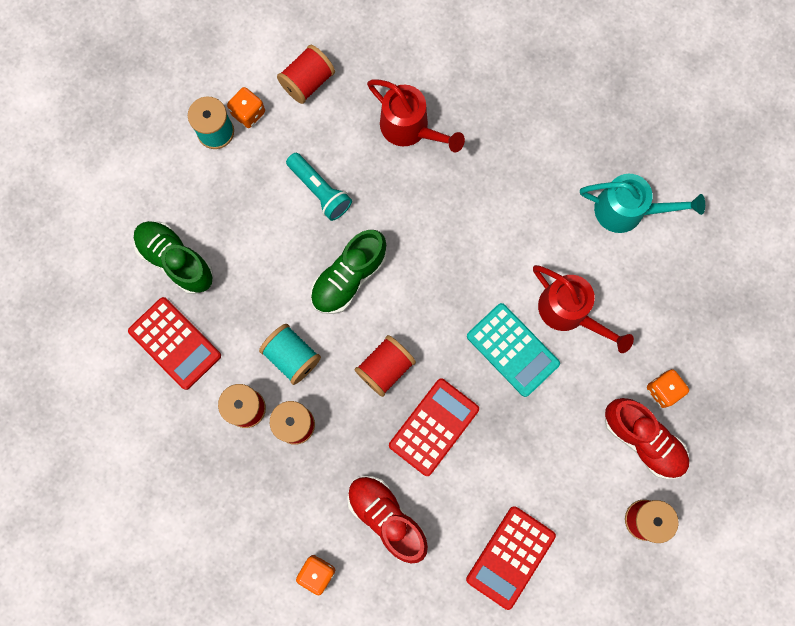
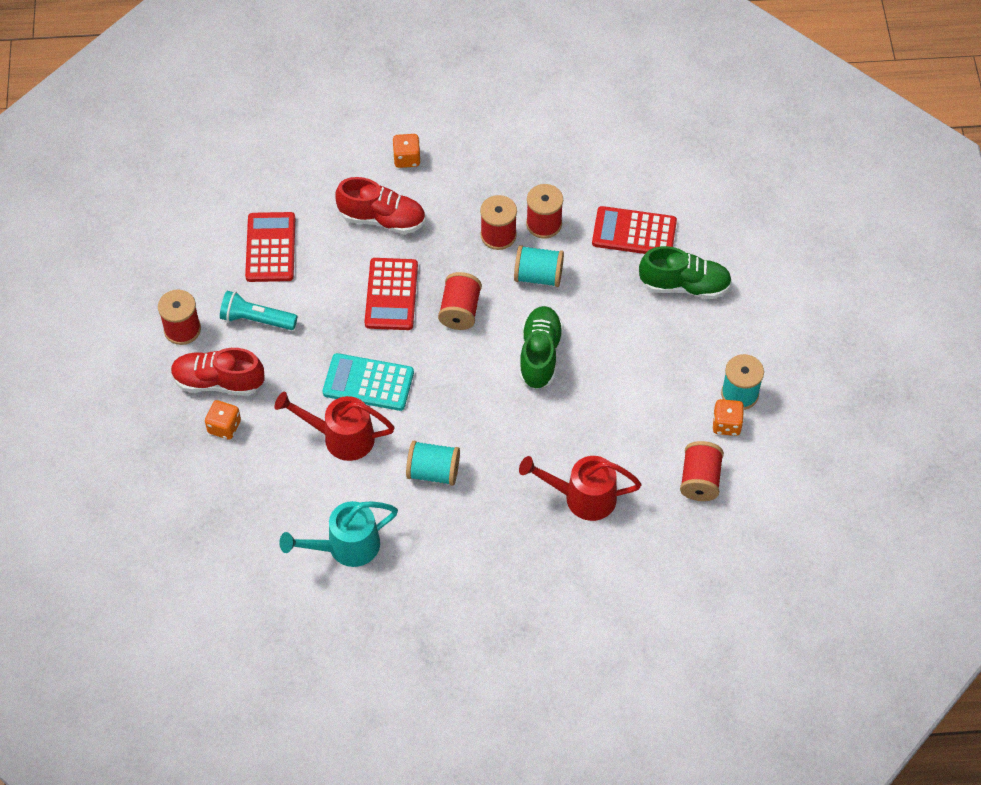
camera: 145 degrees right, 20 degrees down
(320, 191) = (616, 402): turquoise flashlight -> turquoise flashlight (256, 319)
(513, 229) = (433, 472): none -> turquoise spool

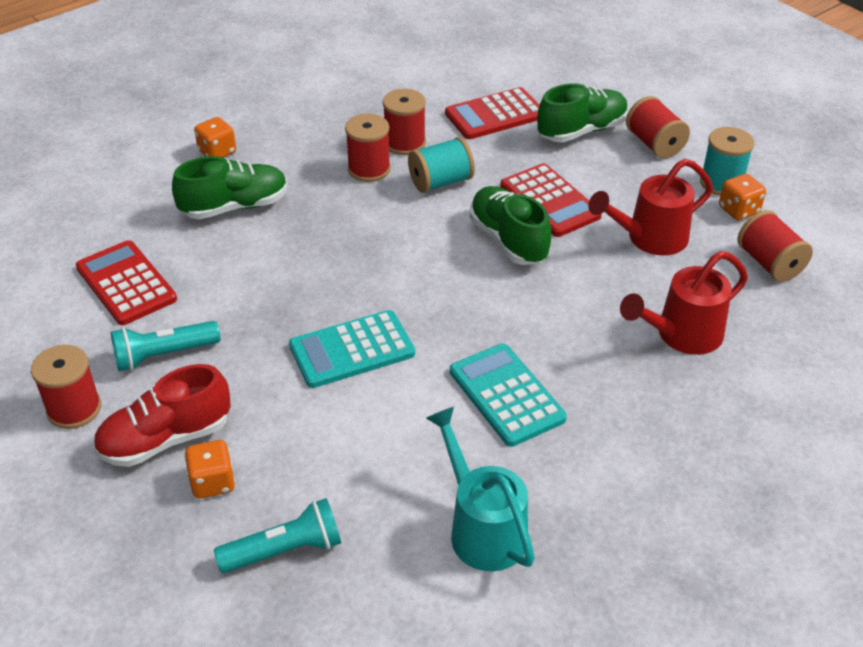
camera: 35 degrees left, 15 degrees down
(232, 493) = (285, 551): none -> turquoise flashlight
(341, 437) = (369, 417): red watering can -> red watering can (649, 238)
(345, 547) = (482, 528): turquoise watering can -> turquoise watering can turned 120 degrees clockwise
(382, 219) = (235, 207): red shoe -> green shoe
(391, 294) = (303, 262): red calculator -> red calculator (549, 201)
(433, 472) = (506, 395): turquoise spool -> turquoise calculator
(460, 311) = (390, 243): red spool -> red spool (654, 144)

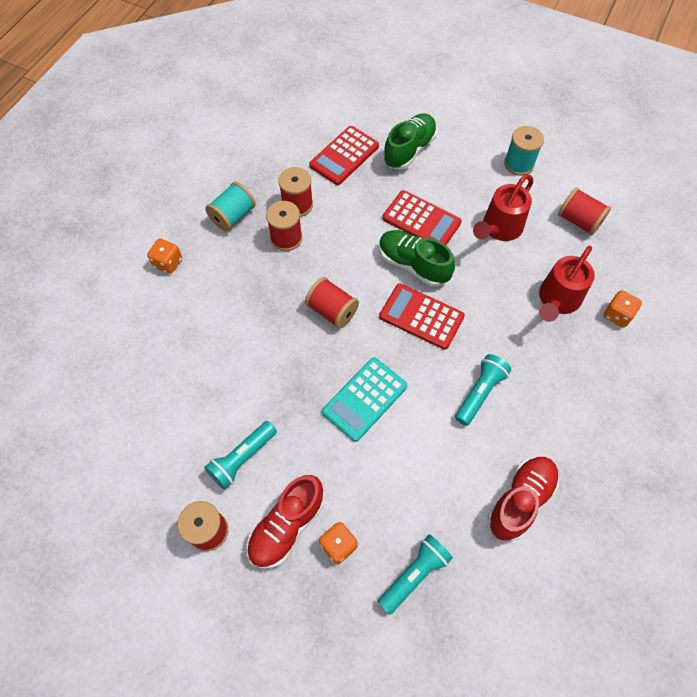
camera: 25 degrees left, 20 degrees up
(126, 283) = (176, 409): red calculator -> red calculator (421, 316)
(235, 207) = (212, 308): green shoe -> none
(440, 182) = (341, 231): turquoise spool -> turquoise spool (233, 216)
(482, 528) = (520, 500): turquoise watering can -> red shoe
(506, 395) = (480, 393): turquoise calculator -> turquoise flashlight
(654, 144) = (461, 145): red spool -> red spool (332, 311)
(738, 210) = (540, 183): orange dice -> orange dice (617, 315)

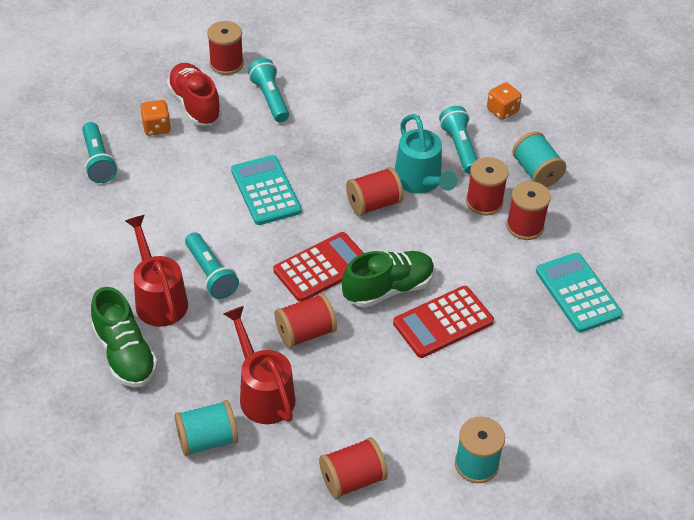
camera: 115 degrees right, 15 degrees down
(231, 276) = (459, 147): none -> turquoise flashlight
(288, 288) = (420, 182): none -> turquoise watering can
(344, 156) = (578, 293): red calculator -> turquoise calculator
(409, 150) = (557, 359): green shoe -> green shoe (125, 354)
(488, 299) = (305, 333): none -> red spool
(499, 228) = (389, 390): red watering can -> red watering can (159, 298)
(520, 500) = (95, 253): red shoe -> none
(617, 315) = (207, 439): orange dice -> turquoise spool

